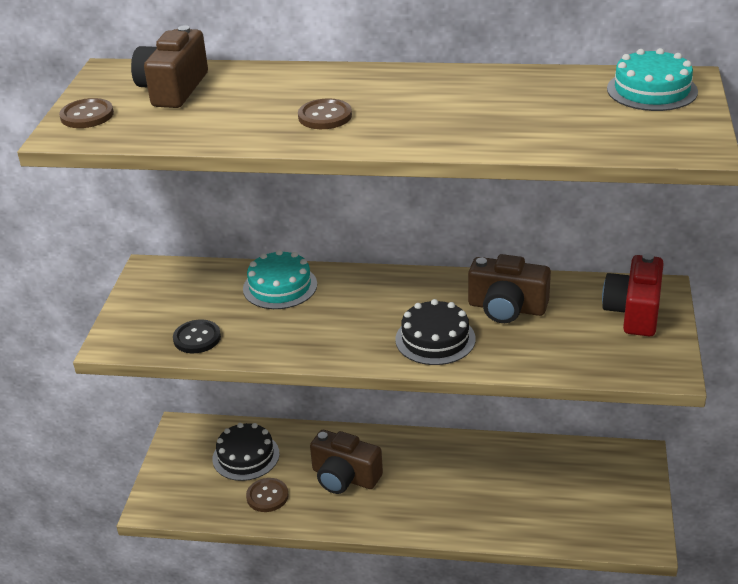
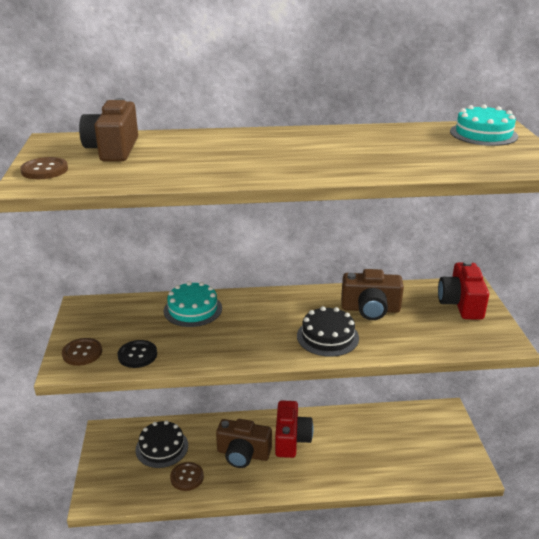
camera: 15 degrees left, 5 degrees down
(325, 116) = (250, 161): brown button -> brown button (82, 353)
(412, 467) = (291, 439): none -> red camera

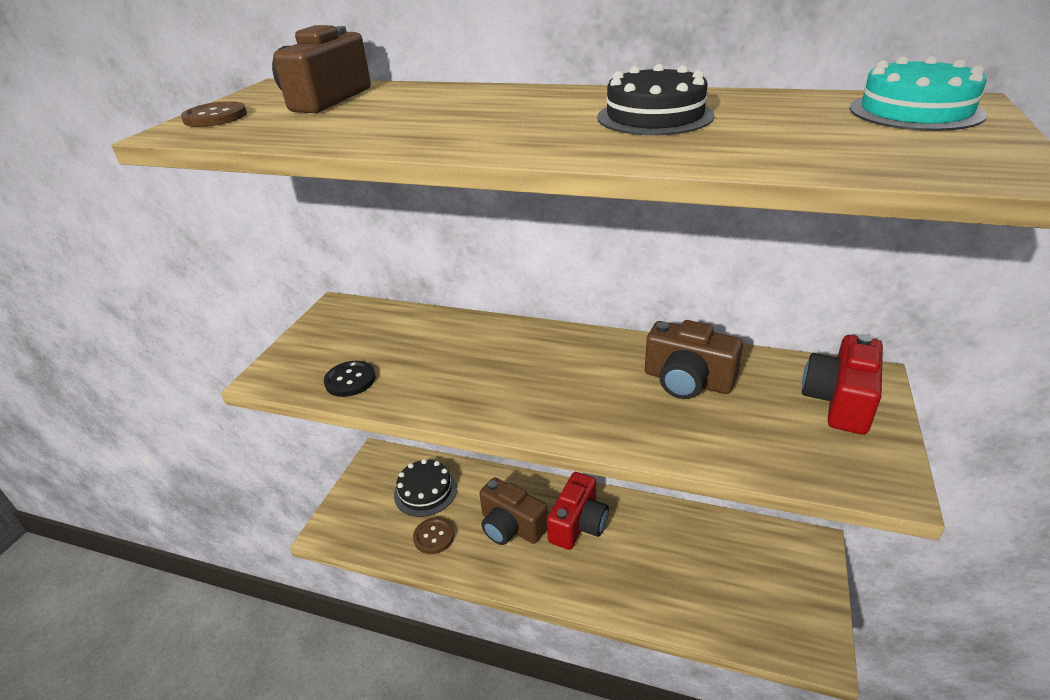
camera: 25 degrees right, 5 degrees up
(82, 353) = (295, 364): brown button -> none
(193, 309) = (452, 334): turquoise cake -> none
(327, 337) = (600, 409): black cake -> black cake (654, 116)

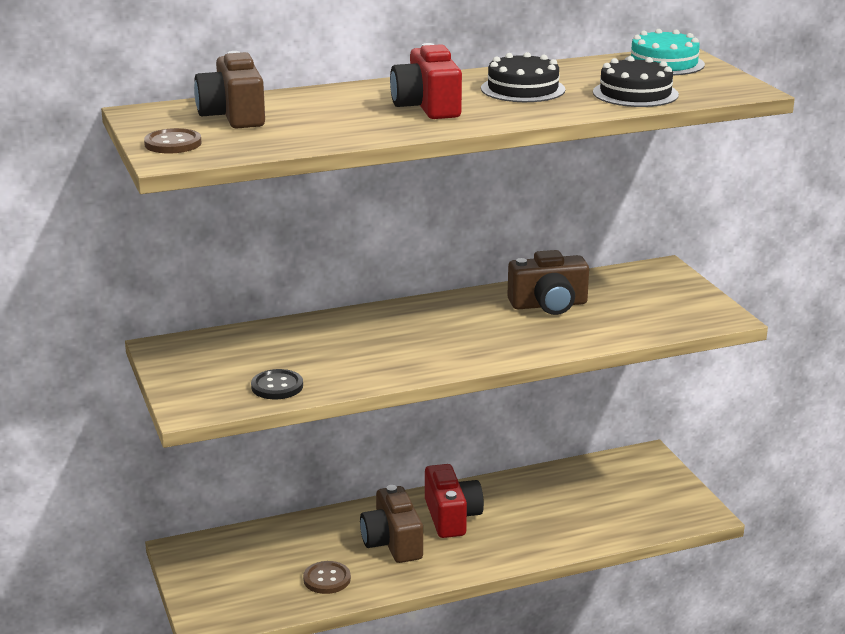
camera: 40 degrees left, 10 degrees down
(425, 491) = (274, 553): black cake -> black cake (635, 93)
(511, 526) = (392, 542): brown camera -> brown camera turned 75 degrees clockwise
(839, 401) = (657, 286): red camera -> red camera (427, 107)

